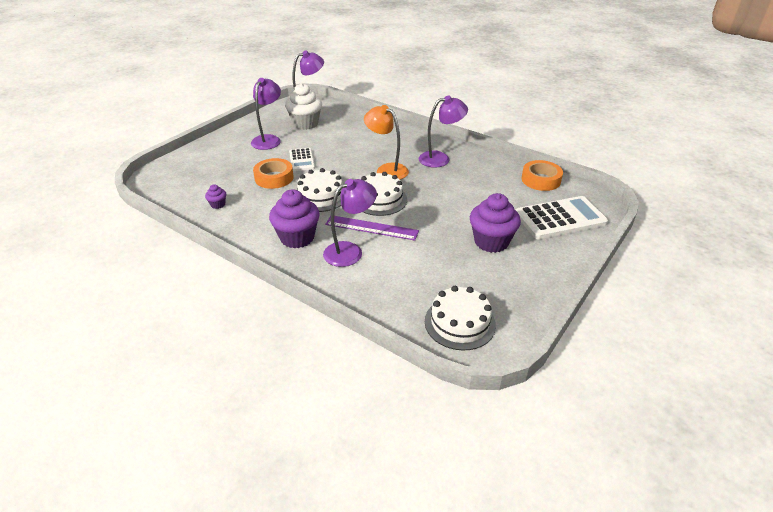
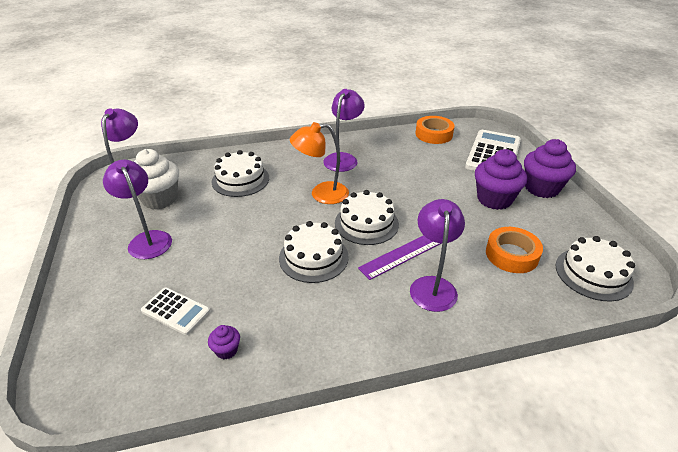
camera: 50 degrees left, 0 degrees up
(274, 178) = (233, 274): orange tape -> orange tape (511, 255)
(297, 238) = (371, 313): purple cupcake -> purple cupcake (541, 188)
(302, 160) = (227, 236): white calculator -> white calculator (176, 311)
(359, 136) = (240, 180): none -> white cake

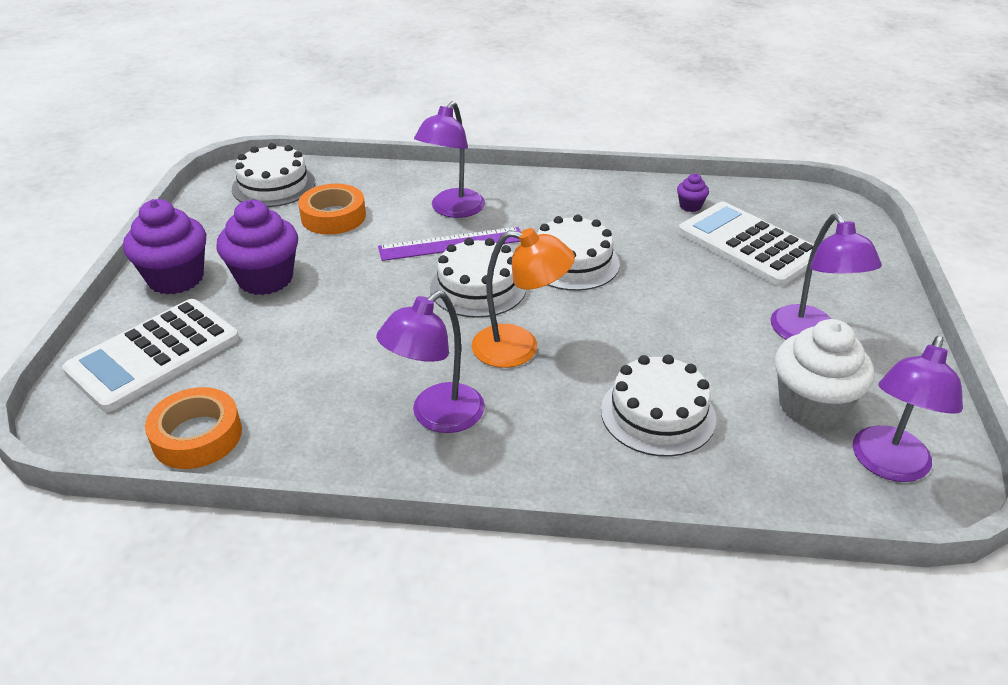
camera: 160 degrees left, 0 degrees up
(176, 311) = (748, 245): white calculator -> white calculator, size x1.79

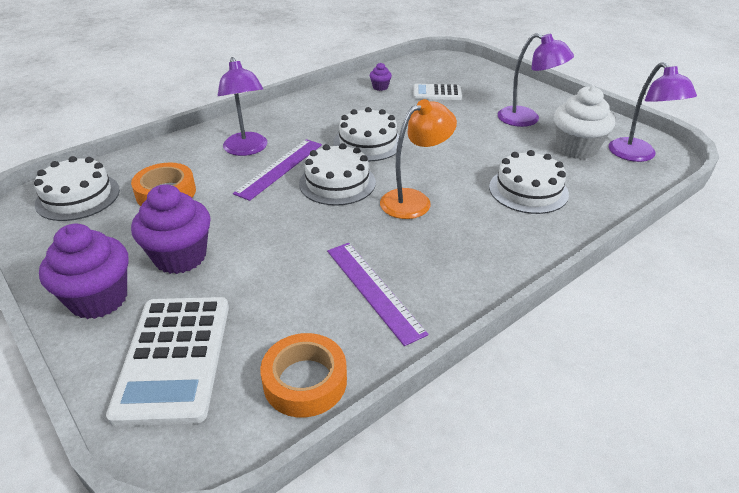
camera: 45 degrees left, 0 degrees up
(351, 405) = (374, 290): none -> purple ruler
(437, 416) = (432, 262): purple lamp -> none
(748, 245) = (437, 93): white calculator -> white calculator, size x0.56

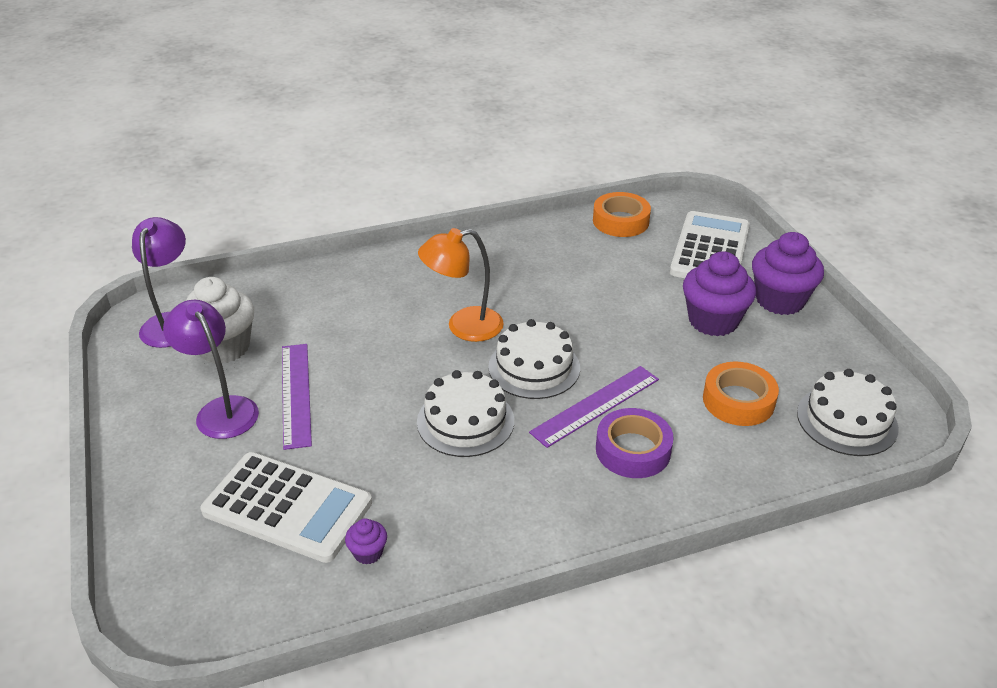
camera: 160 degrees left, 0 degrees up
(247, 149) = (633, 450): purple lamp -> purple tape
(374, 290) = (549, 259): purple ruler -> purple ruler (295, 394)
(437, 93) = (287, 507): white calculator -> white calculator, size x1.79
(528, 190) = (339, 310): white cake -> none

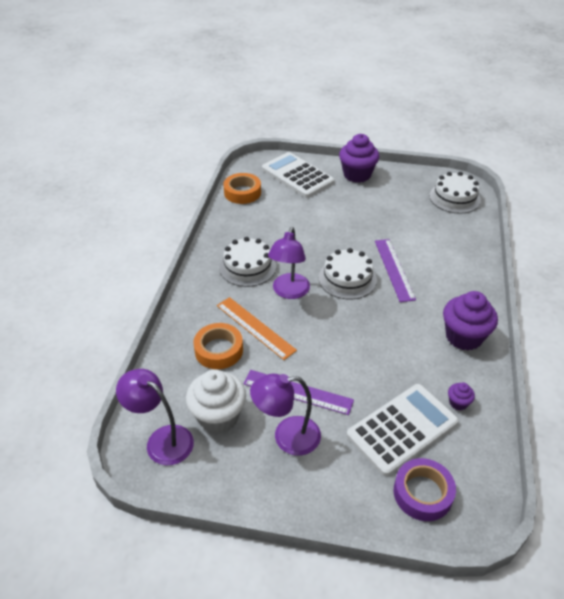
camera: 60 degrees left, 5 degrees up
(379, 323) = (255, 327): none -> orange ruler
(463, 327) = (289, 292): orange lamp -> purple lamp
(465, 421) = (374, 323): white cake -> white cake (247, 267)
(633, 450) = (435, 271): purple tape -> purple tape (422, 493)
(713, 321) = (356, 202): purple cupcake -> purple cupcake (463, 337)
(738, 401) = (421, 222): orange tape -> orange tape (219, 350)

